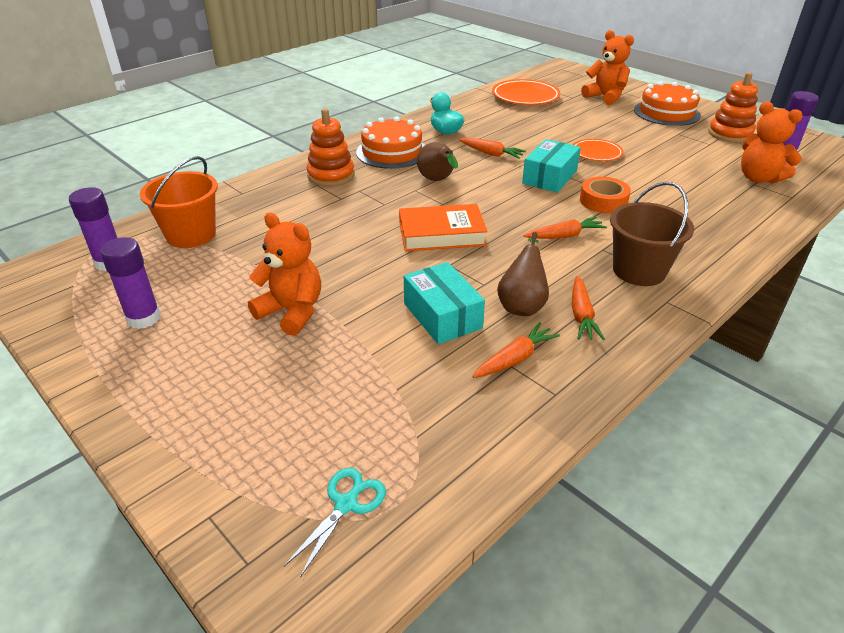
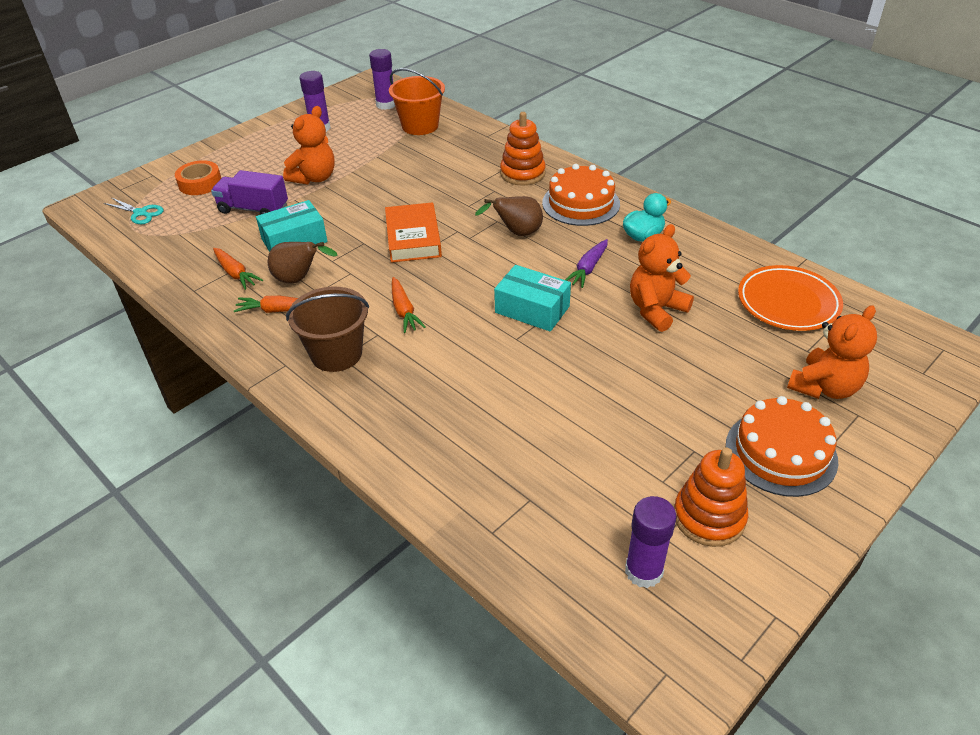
camera: 90 degrees right, 5 degrees up
(361, 361) = (253, 209): none -> purple truck
(491, 154) = (588, 269): orange carrot -> purple carrot
(596, 153) = (605, 354): orange plate -> none
(603, 201) = (476, 345): orange tape -> orange tape (200, 183)
(759, 178) = (547, 510): orange teddy bear -> orange teddy bear (656, 310)

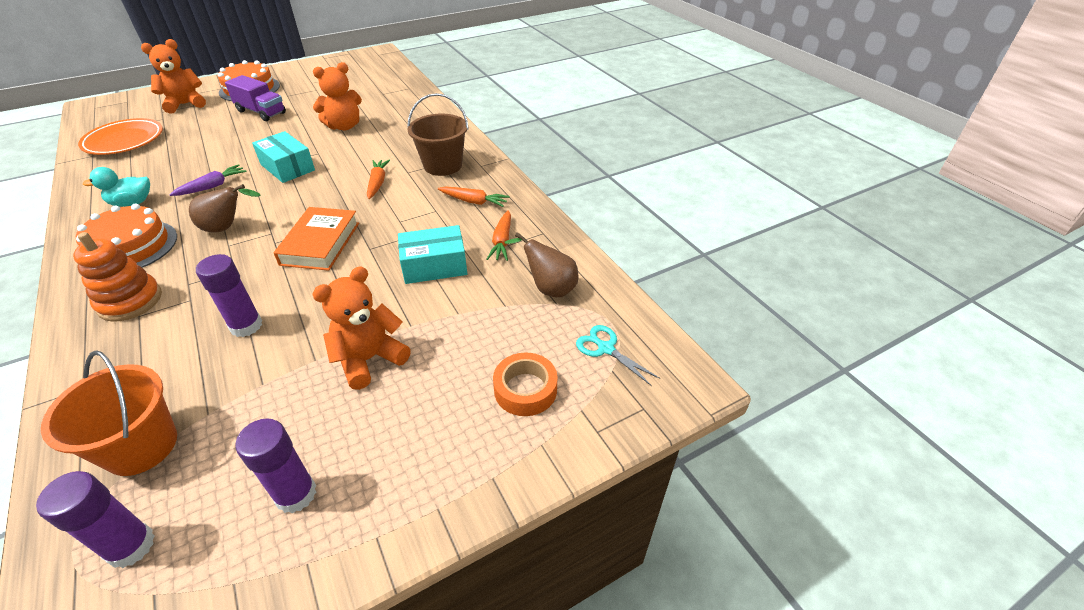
camera: 165 degrees left, 0 degrees up
(235, 273) = (502, 241): orange carrot -> orange carrot turned 150 degrees counterclockwise
(253, 209) = (464, 320): purple truck -> purple truck (261, 112)
(299, 279) = (446, 224): brown pear -> brown pear (549, 288)
(643, 571) = (357, 71): purple glue stick -> purple glue stick (246, 326)
(656, 310) = (209, 152): orange teddy bear -> orange teddy bear (344, 126)
(709, 517) = (312, 78): orange stacking toy -> none

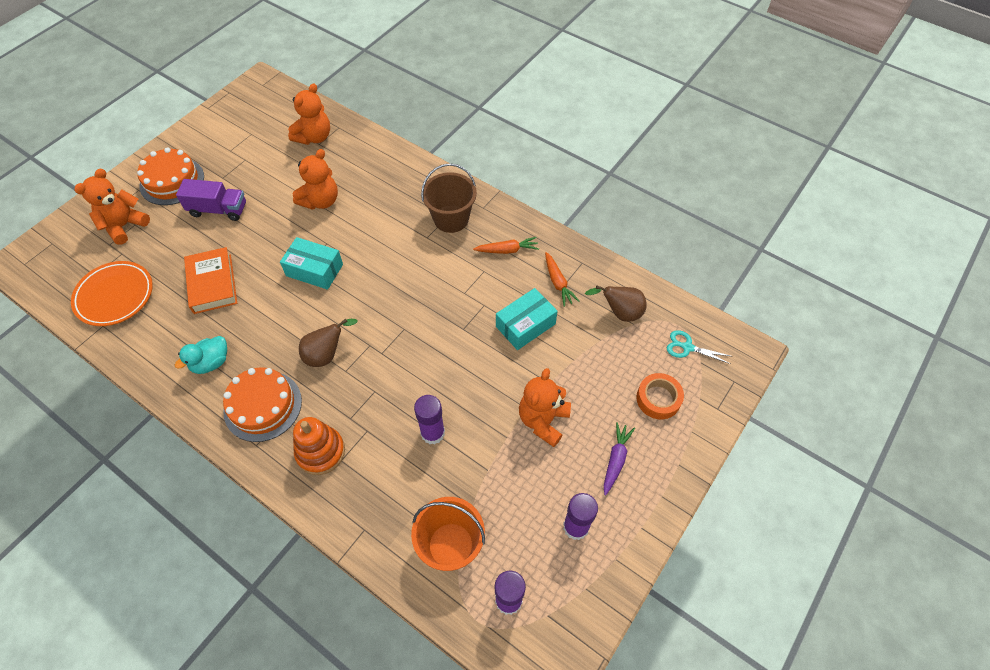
camera: 25 degrees left, 15 degrees up
(212, 186) = (266, 317): purple carrot -> purple carrot (615, 460)
(320, 243) = (420, 339): orange book -> orange book (212, 283)
(377, 183) = (412, 259): orange carrot -> none
(383, 89) = (314, 137): none -> orange teddy bear

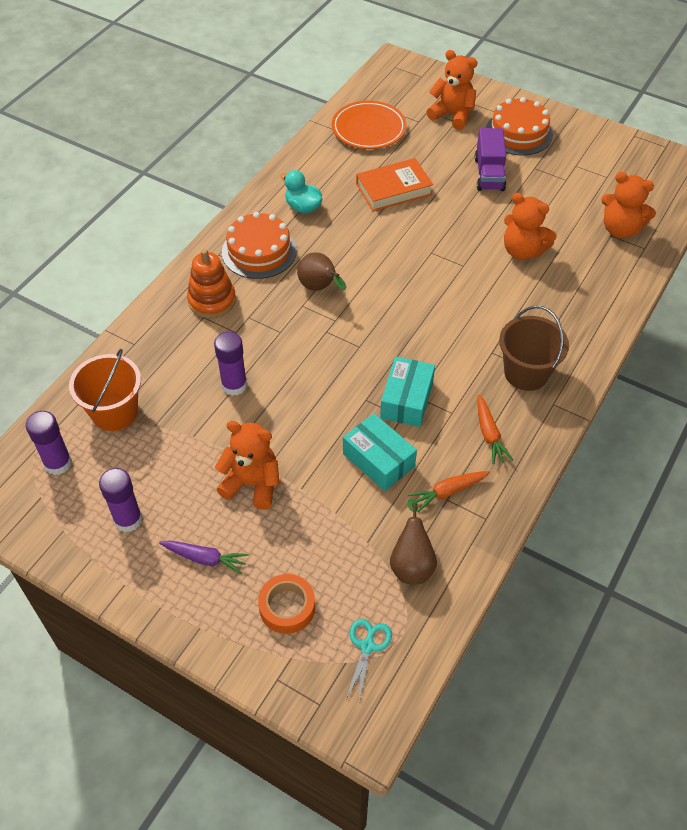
camera: 85 degrees right, 5 degrees down
(314, 270) = (425, 261): turquoise box -> turquoise box (407, 400)

